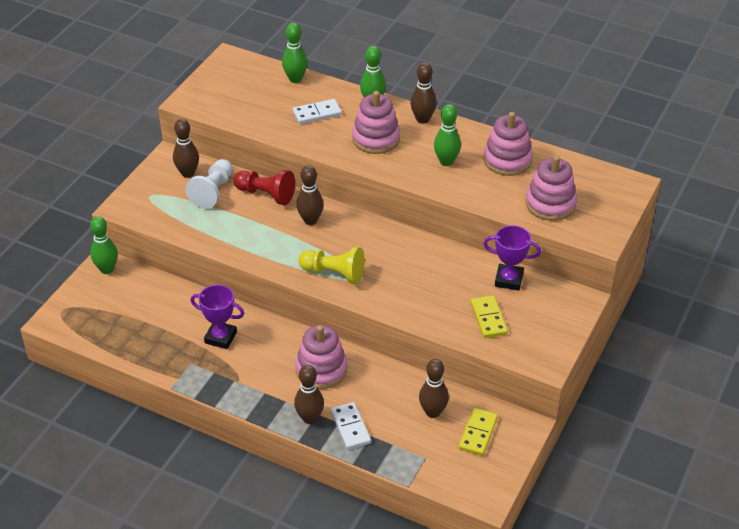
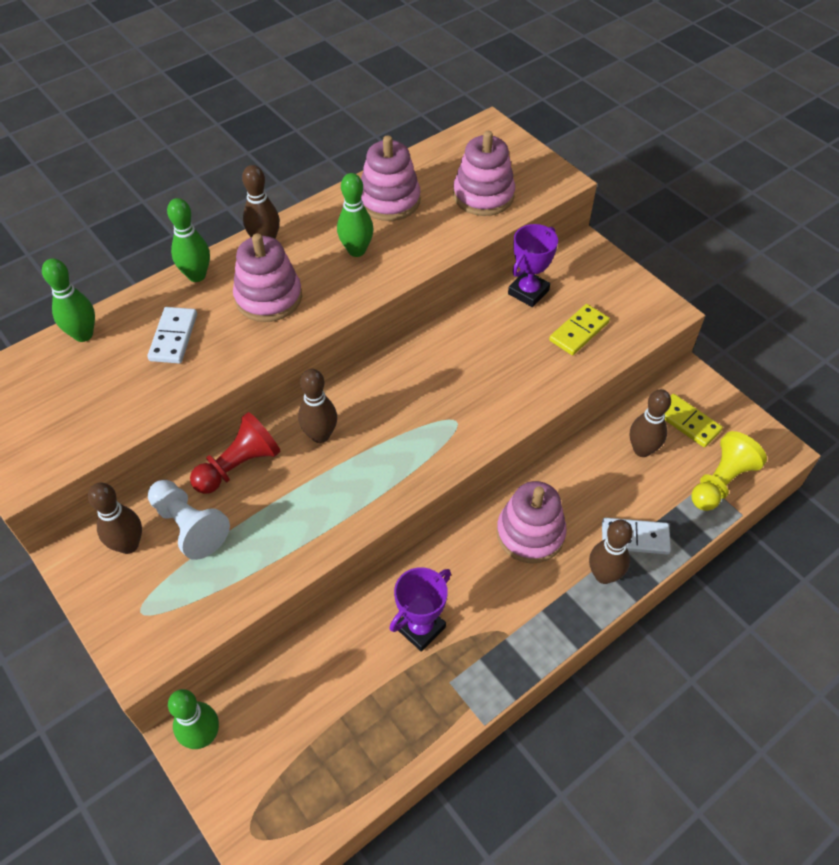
camera: 65 degrees left, 10 degrees up
(334, 273) = (431, 445): yellow pawn -> yellow pawn (721, 482)
(488, 318) = (579, 332): yellow domino -> yellow domino turned 60 degrees counterclockwise

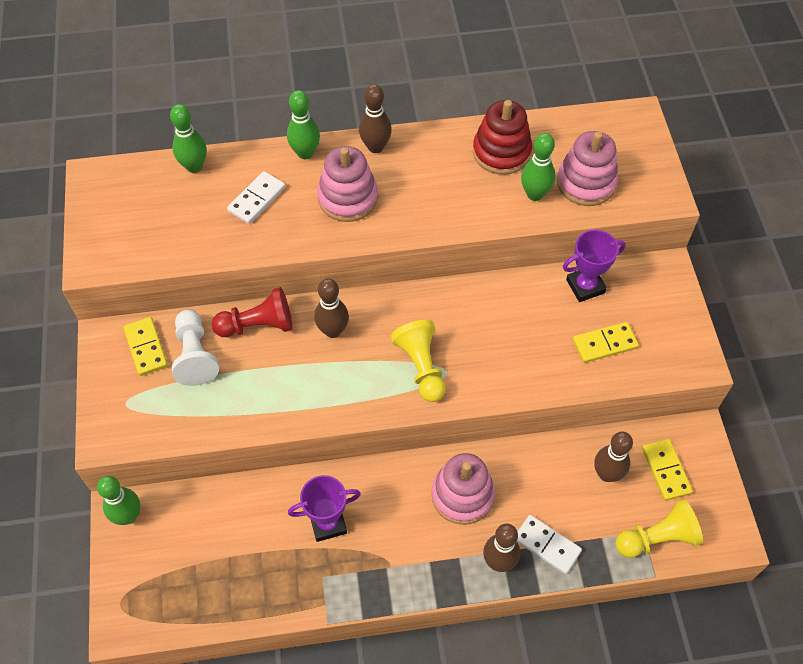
camera: 30 degrees right, 5 degrees up
(128, 545) = (146, 348): brown bowling pin -> yellow domino
(356, 250) = (444, 187): green bowling pin -> green bowling pin (535, 194)
(389, 200) = (501, 152): pink stacking toy -> red stacking toy
(429, 427) = (421, 367): none -> yellow pawn

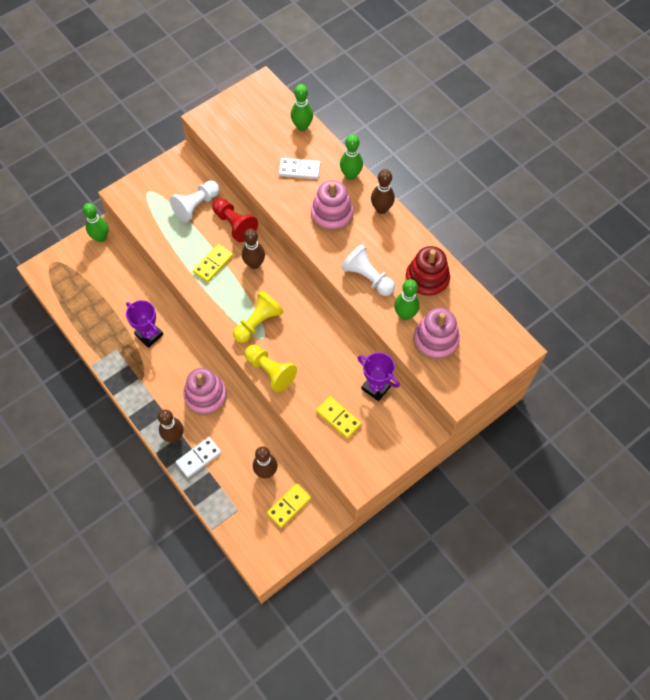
camera: 60 degrees right, 5 degrees up
(146, 348) = (187, 180): yellow domino -> yellow domino (213, 264)
(461, 205) = (367, 277): none -> white pawn
(547, 545) = (199, 458): white domino -> white domino turned 45 degrees clockwise
(657, 538) = (238, 520): yellow pawn -> yellow pawn (270, 371)

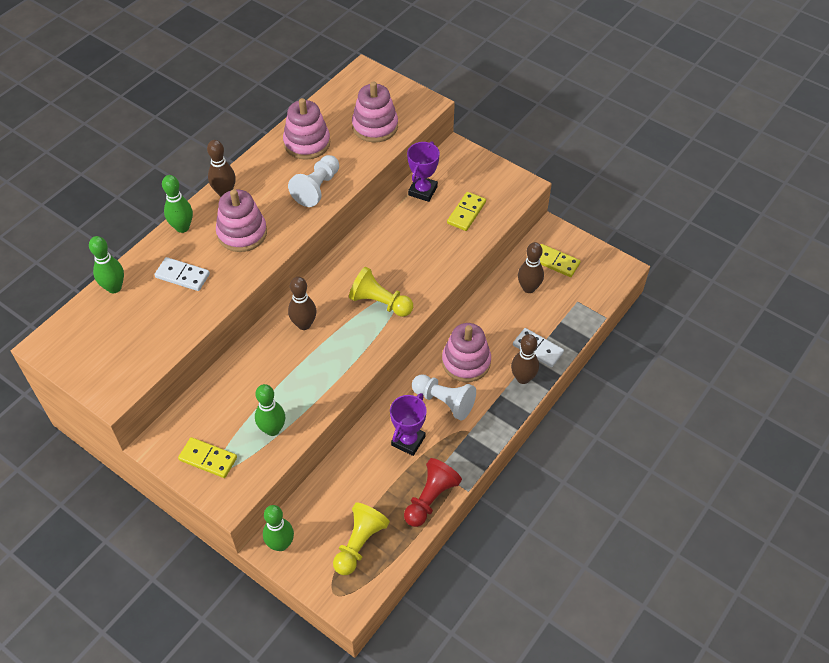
camera: 105 degrees left, 10 degrees down
(196, 206) = (232, 406): white pawn -> white pawn (444, 401)
(213, 264) = (314, 365): yellow domino -> yellow domino (208, 459)
(234, 225) = (252, 358): red pawn -> red pawn (430, 498)
(270, 371) = (435, 278): yellow pawn -> yellow pawn (359, 543)
(299, 170) = (182, 276): white domino -> white domino turned 60 degrees counterclockwise
(405, 314) = (353, 152): green bowling pin -> green bowling pin (272, 429)
(427, 280) = (307, 143): red stacking toy -> pink stacking toy

